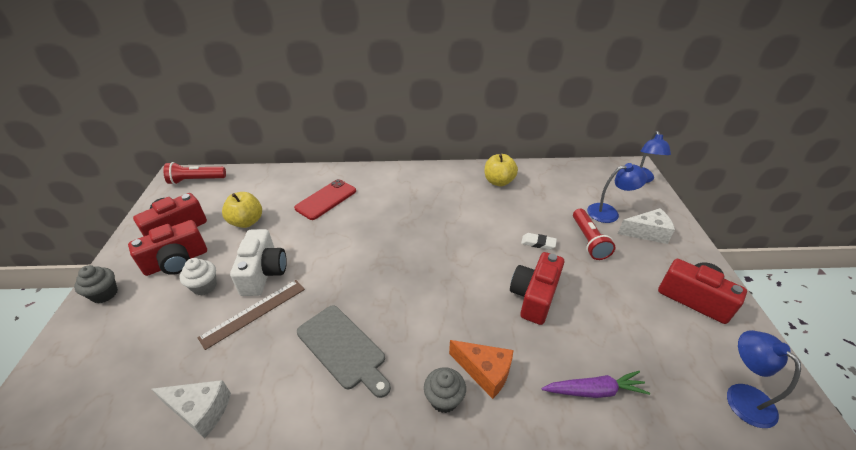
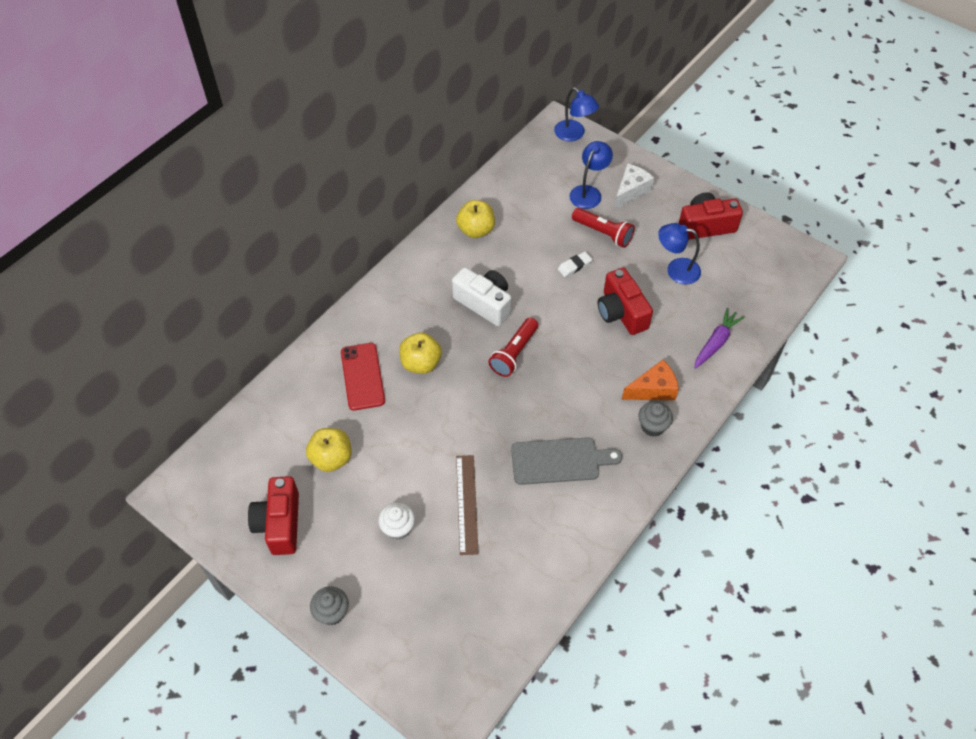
camera: 50 degrees left, 15 degrees up
(176, 261) = (338, 539): red camera -> none
(196, 180) = (201, 475): red flashlight -> red flashlight (514, 353)
(200, 410) = (537, 577): white cheese -> none
(263, 273) = (423, 476): white camera -> white camera (484, 303)
(362, 217) = (421, 363): none -> yellow apple
(741, 396) = (780, 275): blue lamp -> blue lamp (676, 269)

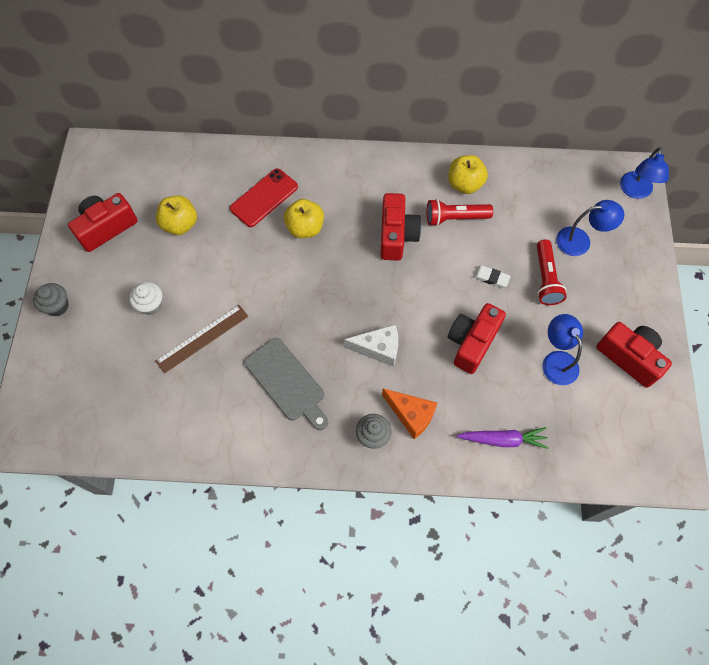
camera: 55 degrees right, 10 degrees up
(484, 303) = (396, 235): white camera -> red camera
(514, 353) = (365, 286): red flashlight -> red flashlight (455, 218)
(631, 191) = (612, 273): white cheese -> white cheese (378, 348)

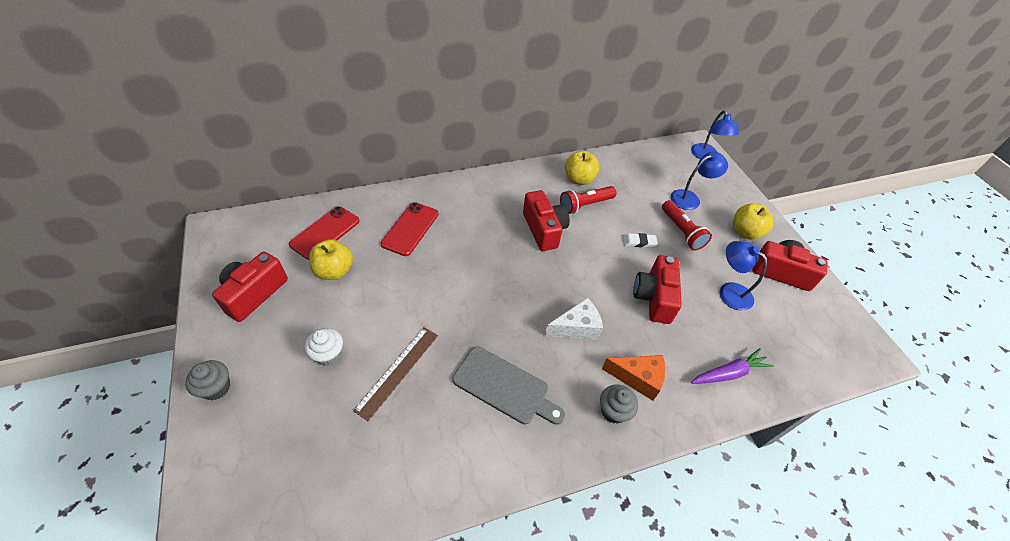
camera: 25 degrees left, 15 degrees down
(184, 180) = (325, 233): none -> red phone
(305, 228) = (459, 244): yellow apple -> yellow apple (745, 232)

